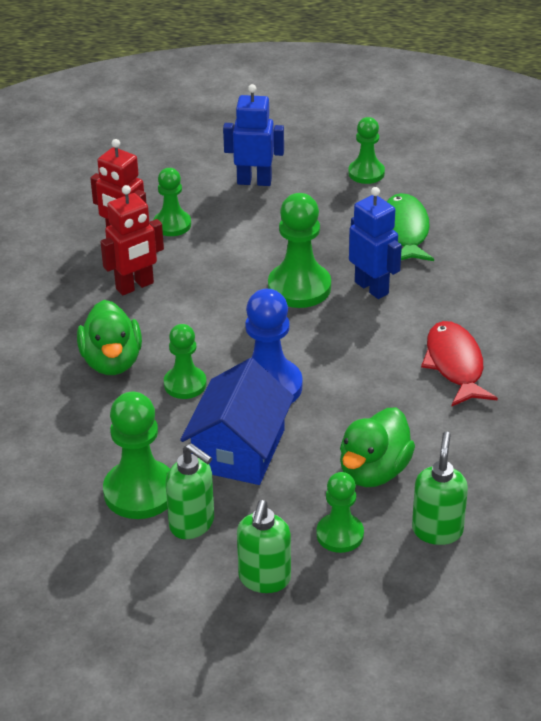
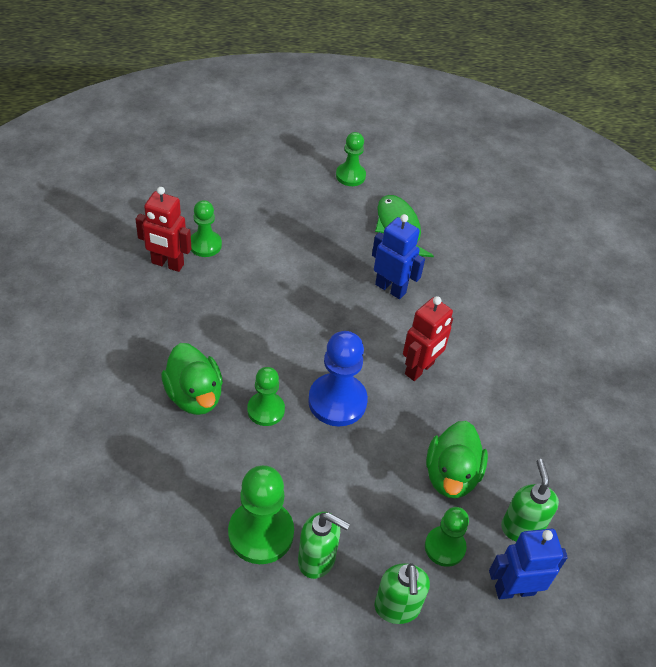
camera: 20 degrees left, 10 degrees up
(135, 286) = (191, 313): red robot -> red robot (419, 369)
(239, 450) = (333, 472): blue house -> none
(254, 181) = (261, 193): blue robot -> blue robot (514, 589)
(299, 287) = (332, 296): green pawn -> none
(455, 365) = (481, 356): red fish -> none

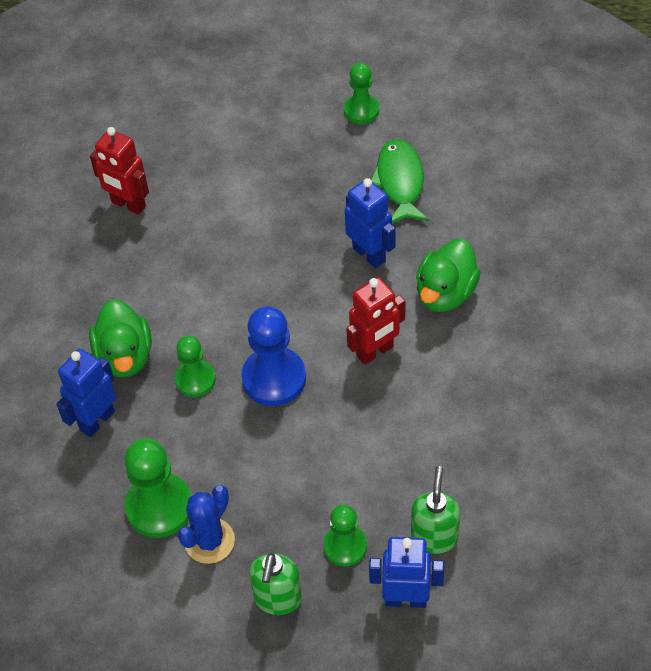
camera: 20 degrees right, 5 degrees up
(181, 458) = (97, 421): none -> blue robot
(205, 245) = (174, 185): green pawn -> none
(317, 560) = (209, 541): green soap dispenser -> blue cactus
(451, 475) = (375, 473): green duck -> green duck (445, 293)

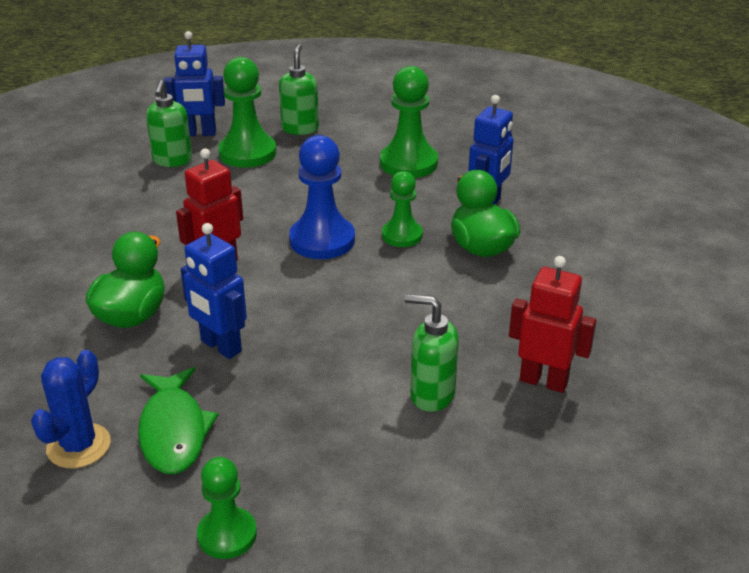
camera: 170 degrees right, 20 degrees down
(209, 541) = (360, 150): blue cactus -> blue cactus (78, 446)
(214, 198) = (431, 395): none -> green soap dispenser
(345, 546) = (247, 153): green pawn -> green pawn, size x1.59

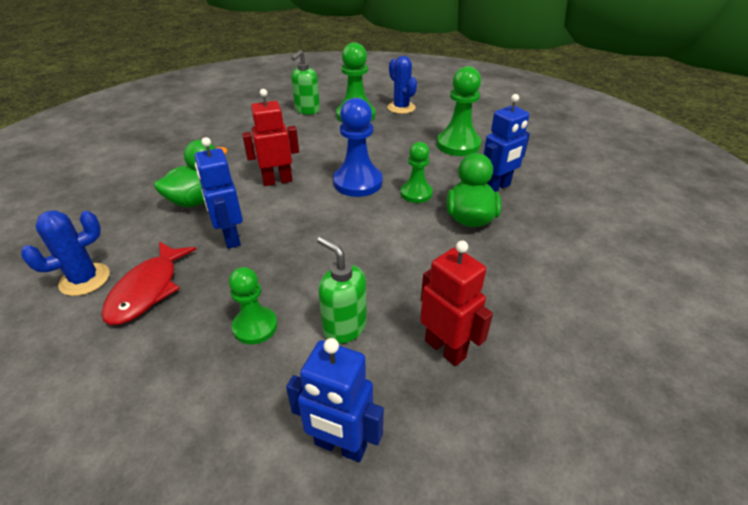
camera: 25 degrees right, 5 degrees up
(174, 431) = (147, 290): green fish -> red fish
(199, 133) = (336, 98): blue robot -> blue robot (340, 446)
(227, 535) = (104, 390): green pawn -> green pawn (255, 326)
(300, 128) = (401, 108): green soap dispenser -> blue cactus

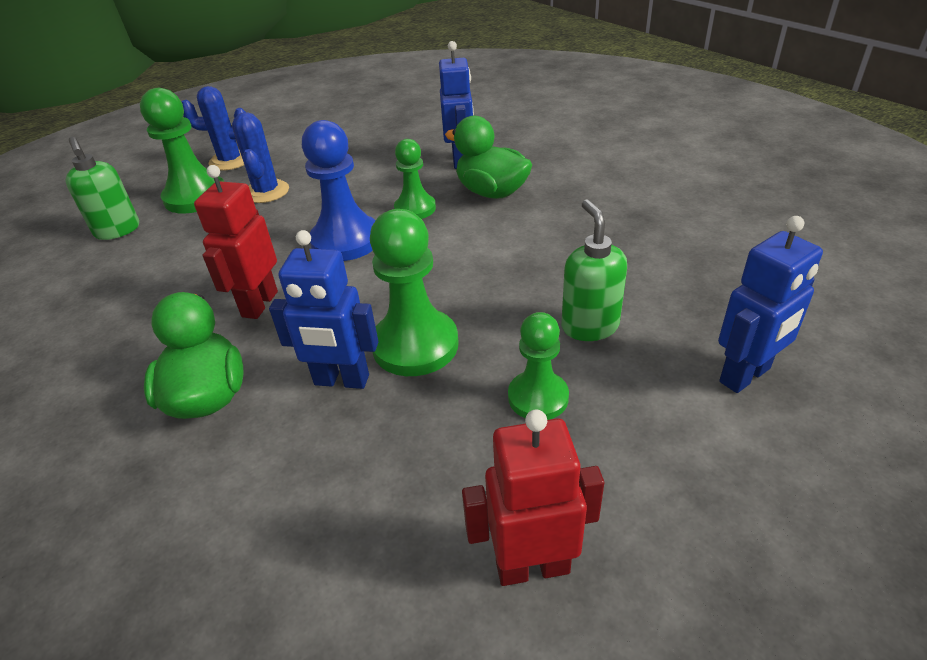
camera: 55 degrees left, 0 degrees up
(85, 279) = (275, 584): blue cactus -> blue cactus (266, 192)
(147, 290) = (377, 498): red fish -> none
(344, 327) = (589, 326): green soap dispenser -> green soap dispenser turned 90 degrees clockwise
(445, 348) = (661, 271): red robot -> red robot (532, 566)
(458, 145) = (360, 154): green pawn -> green pawn (415, 345)

